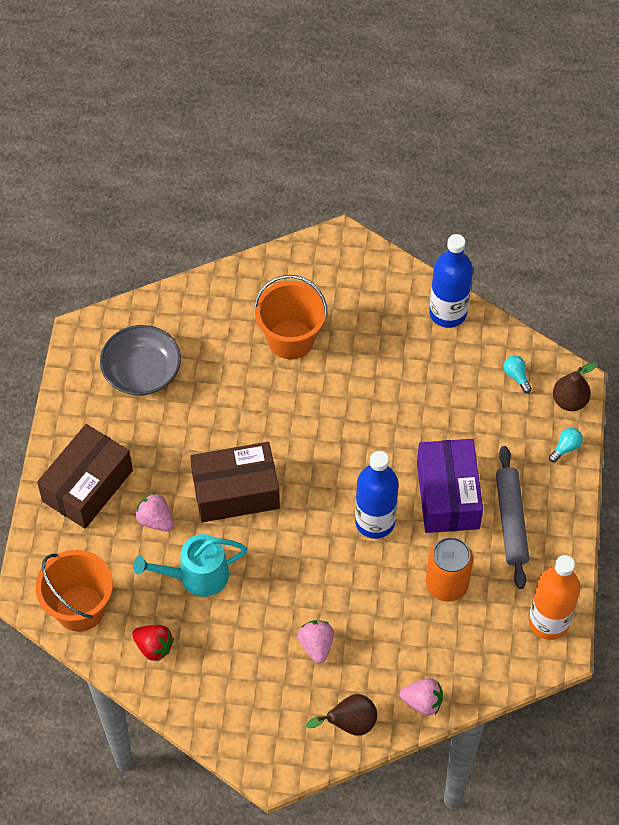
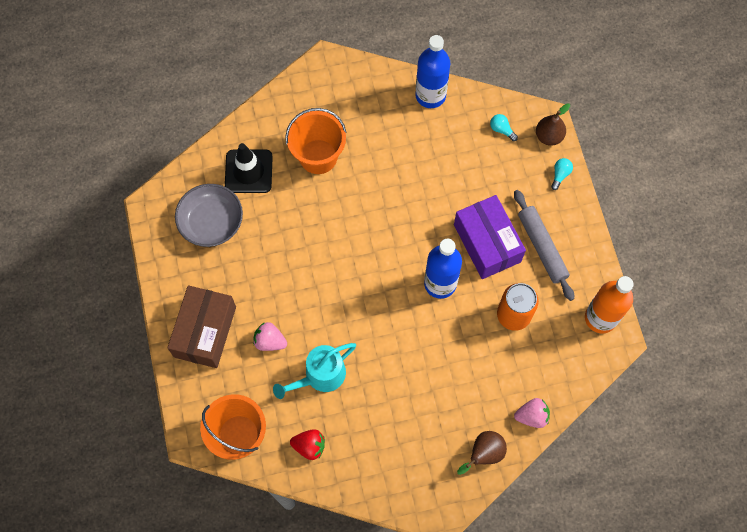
camera: 20 degrees left, 10 degrees up
(205, 330) = (248, 171): none -> black traffic cone
(235, 491) = (323, 296): brown box -> none
(316, 645) = (434, 399): pink strawberry -> none

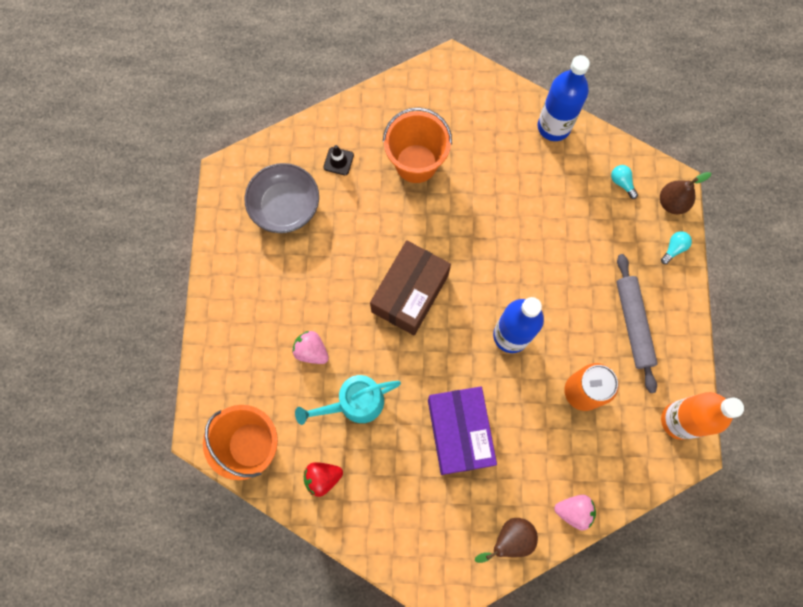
camera: 15 degrees right, 5 degrees up
(205, 332) = (246, 322): brown box -> brown box (410, 293)
(248, 171) = (338, 161): black traffic cone -> black traffic cone, size x0.51
(309, 446) = (323, 478): red strawberry -> red strawberry turned 135 degrees clockwise
(487, 243) = (574, 304): purple box -> purple box (459, 432)

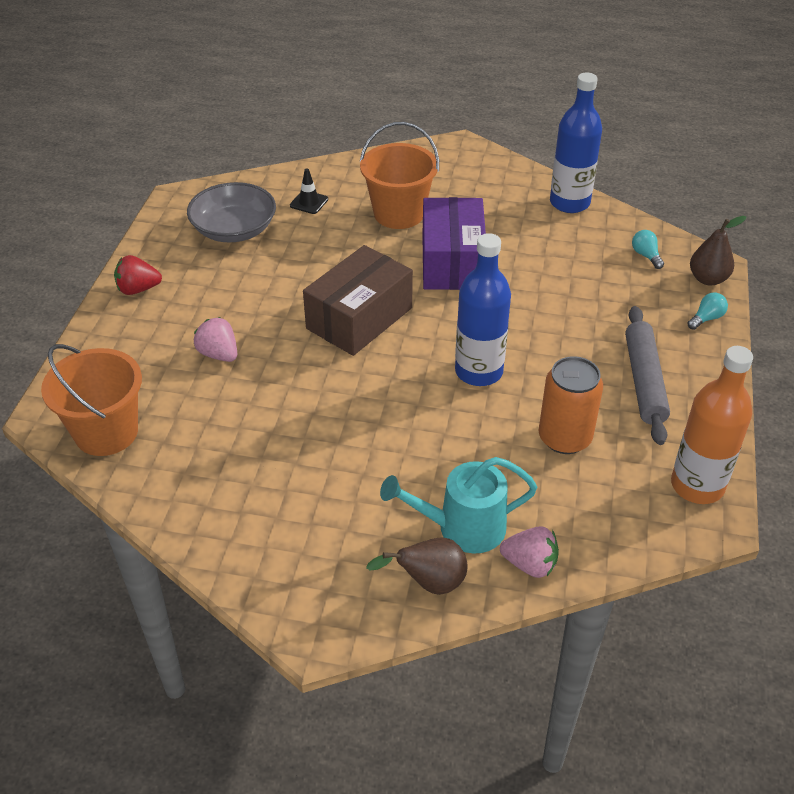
camera: 10 degrees right, 30 degrees down
(323, 478) = (187, 478): red strawberry -> red strawberry (138, 289)
(354, 403) = (256, 410): turquoise watering can -> turquoise watering can (462, 528)
(459, 432) = (386, 457): purple box -> purple box (452, 262)

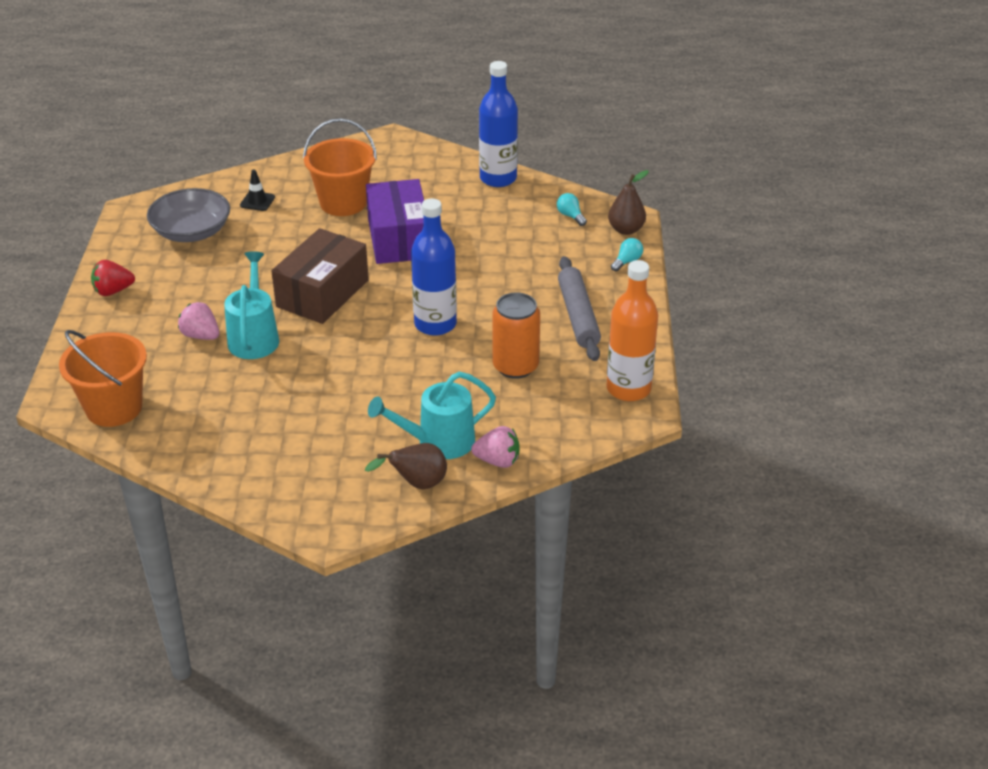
camera: 10 degrees left, 5 degrees down
(275, 363) = (254, 337): none -> turquoise watering can

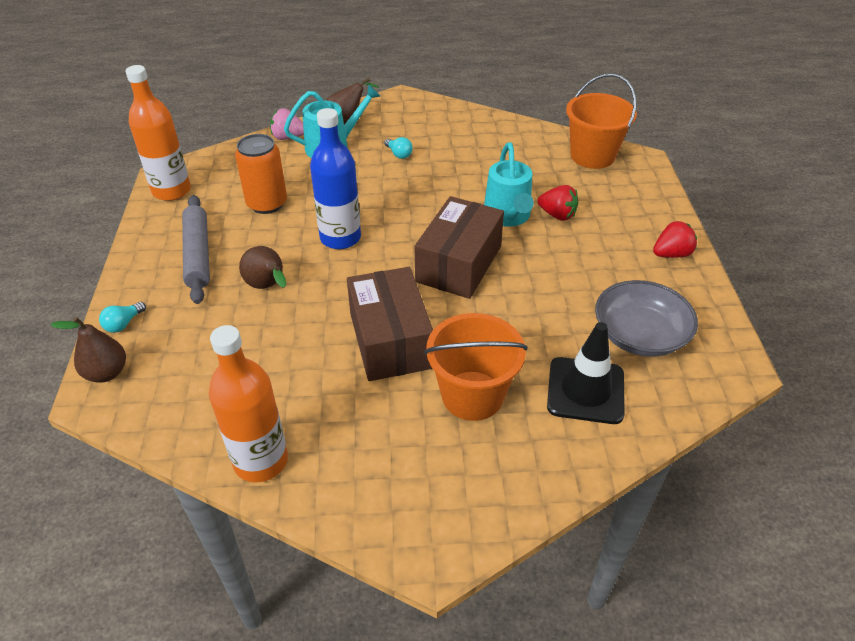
camera: 175 degrees right, 5 degrees up
(201, 336) = (557, 215): pink strawberry -> red strawberry
(257, 201) = (585, 390): black traffic cone -> black traffic cone, size x1.95
(399, 238) = (390, 340): purple box -> brown box
(498, 178) = (261, 461): blue bottle -> orange bottle
(505, 283) = (268, 286): none -> brown pear
(570, 216) = (171, 392): turquoise light bulb -> turquoise light bulb (399, 154)

